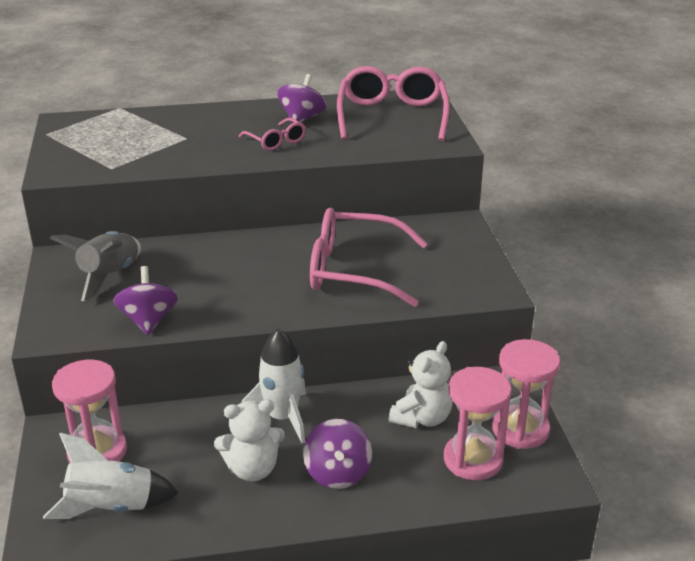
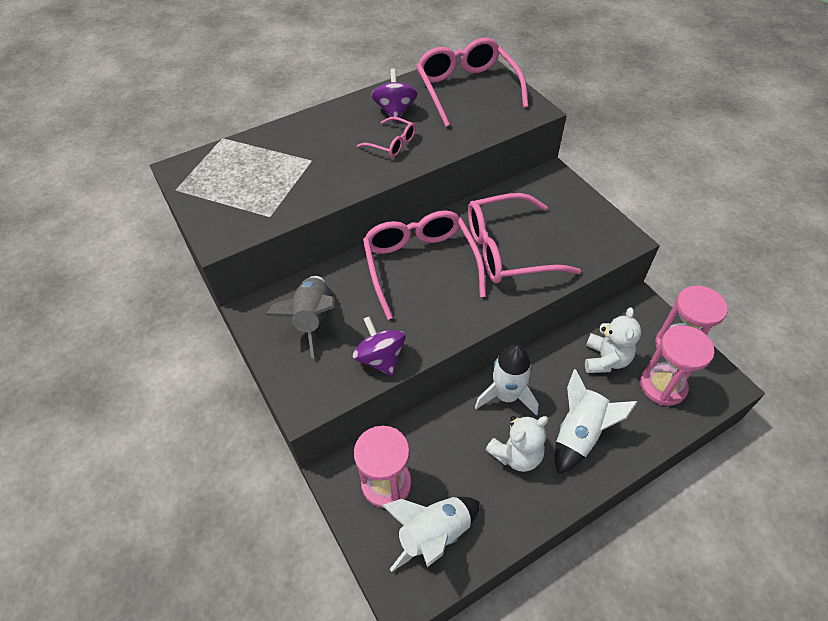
camera: 20 degrees left, 20 degrees up
(250, 262) = (421, 266): none -> pink glasses
(337, 473) = (579, 434): purple spinning top -> white rocket

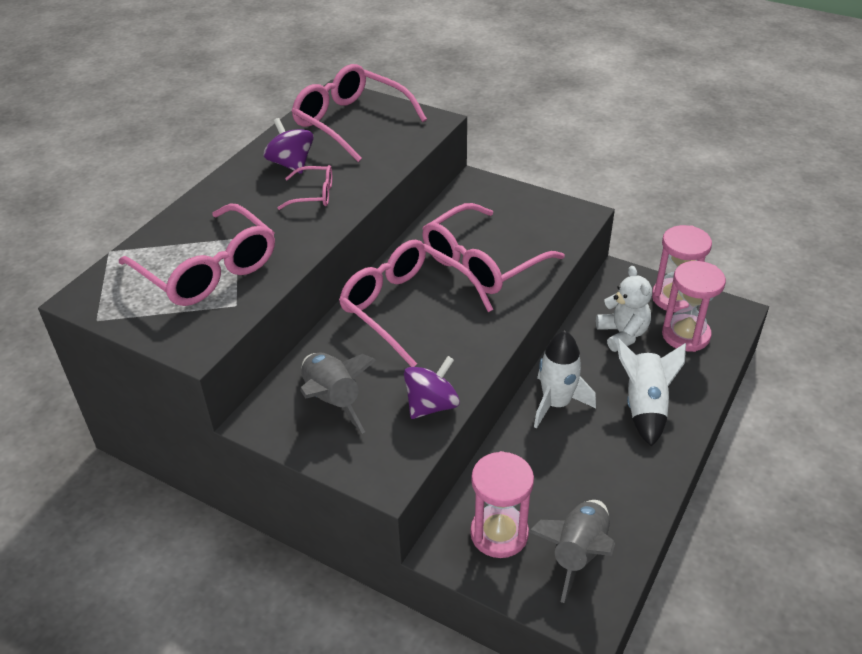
camera: 30 degrees left, 10 degrees down
(272, 178) = (207, 269): none -> pink glasses
(380, 358) = (431, 405): purple spinning top -> purple spinning top turned 105 degrees clockwise
(434, 534) = (577, 553): white rocket -> grey rocket
(516, 454) = (602, 449): white teddy bear -> none

